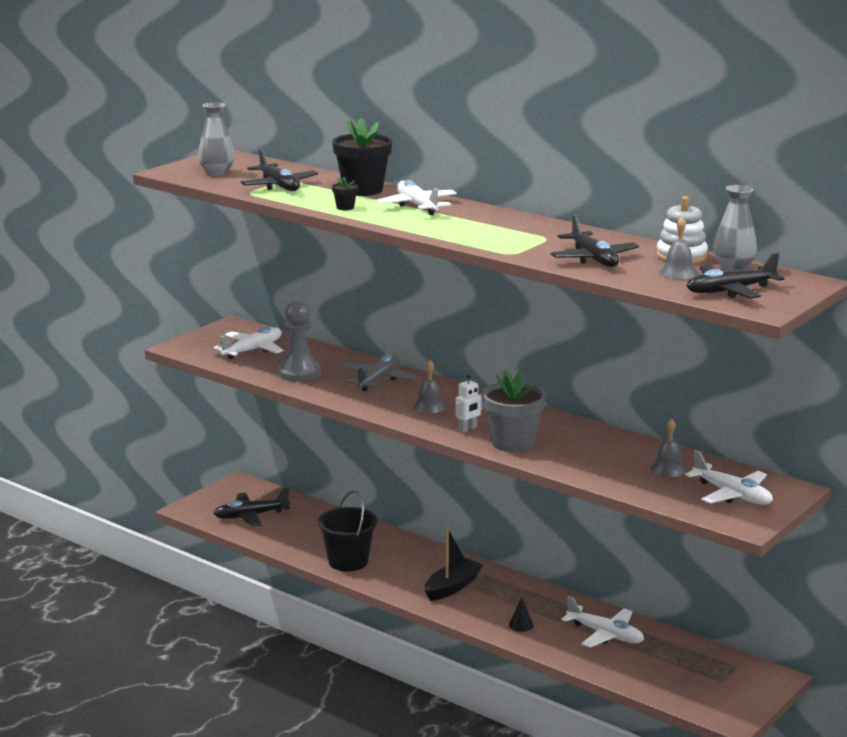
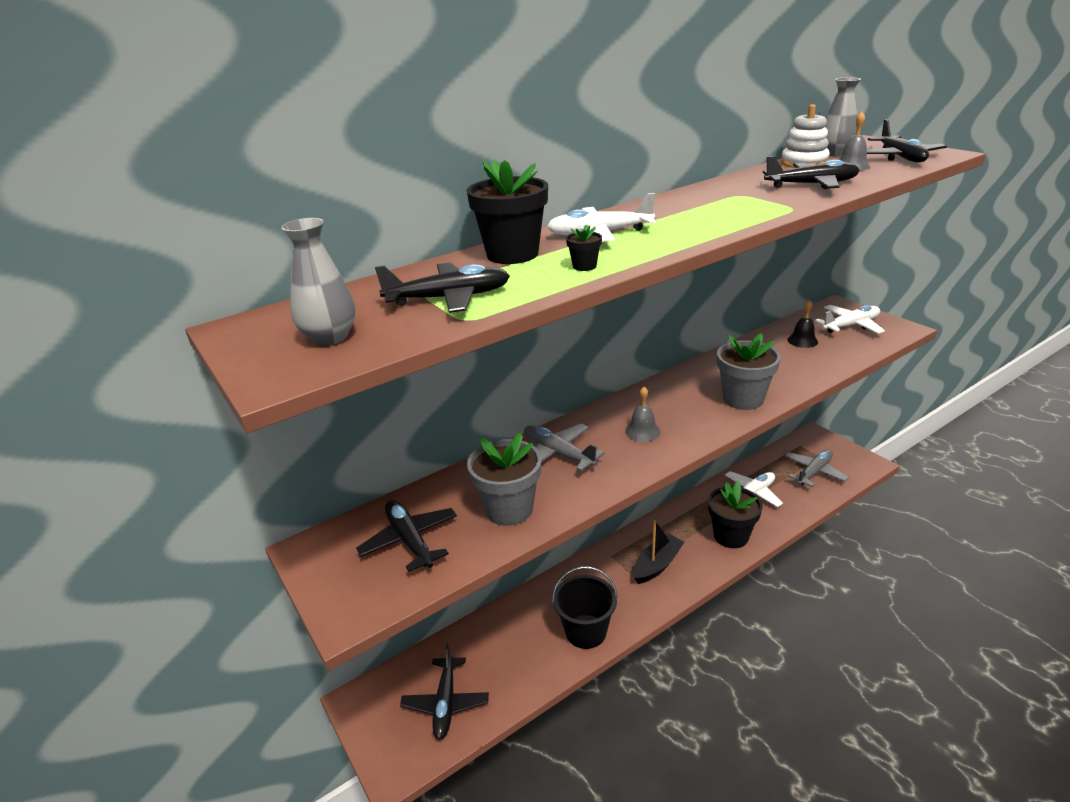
camera: 70 degrees left, 10 degrees up
(253, 350) = (409, 540): white plane -> black plane
(299, 373) = (509, 509): grey pawn -> grey flower pot
(452, 587) = (657, 565): black boat -> black boat turned 75 degrees clockwise
(468, 429) = (706, 417): white robot -> none
(521, 625) = (731, 536): black cone -> black flower pot
(668, 469) = (802, 340): grey bell -> black bell
(681, 676) = (814, 472): none -> grey plane

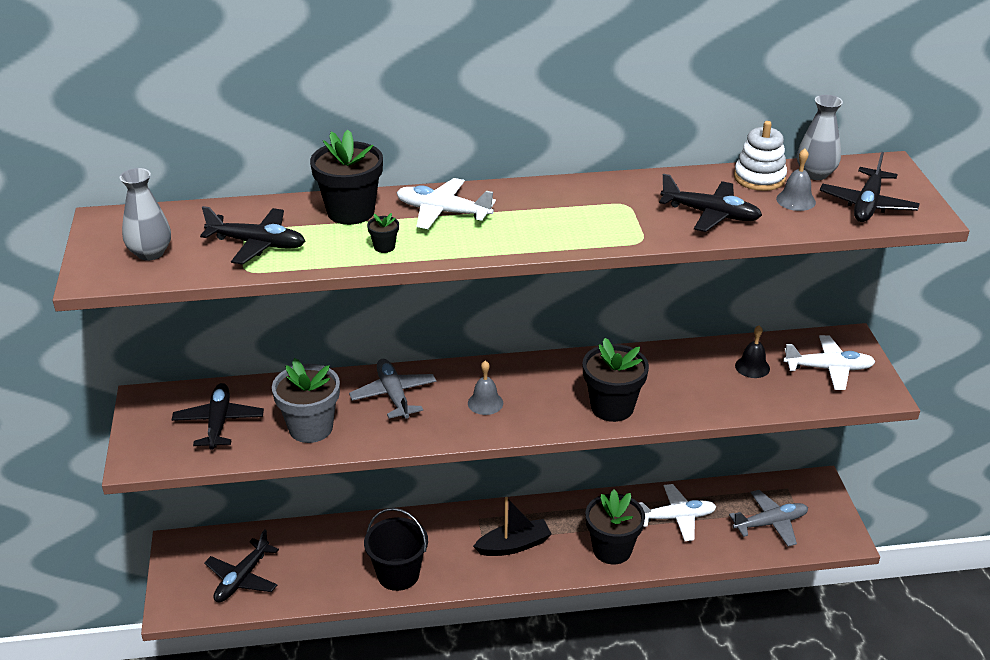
camera: 25 degrees right, 5 degrees up
(743, 399) = (612, 407): grey flower pot -> black flower pot

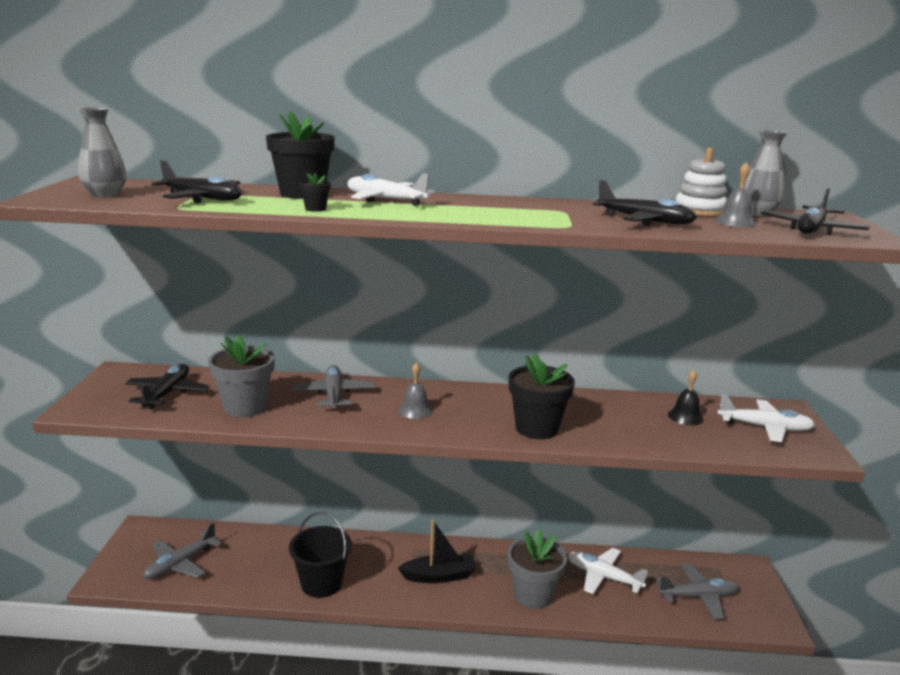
camera: 10 degrees right, 15 degrees down
(242, 578) = (180, 564): black plane -> grey plane
(612, 550) = (533, 595): black flower pot -> grey flower pot
(676, 518) = (603, 577): white plane -> white plane turned 150 degrees counterclockwise

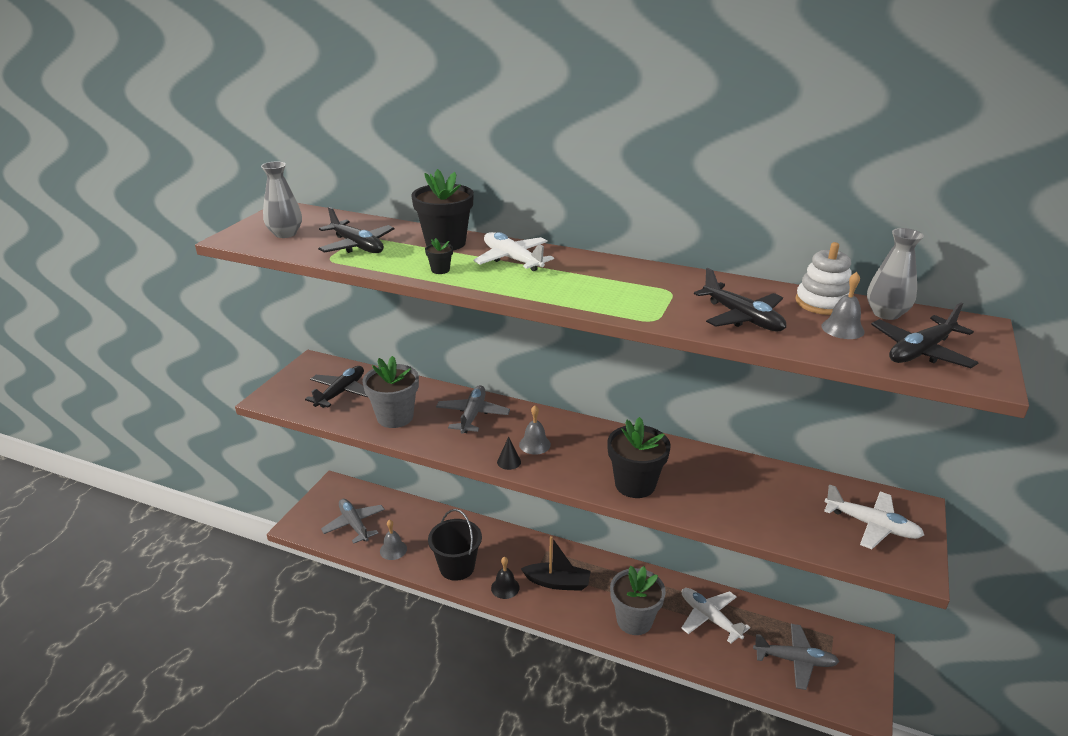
camera: 20 degrees right, 10 degrees up
(180, 564) = (354, 524): grey plane -> grey plane turned 90 degrees clockwise
(239, 581) = (393, 550): none -> grey bell
(396, 428) = (509, 462): none -> black cone
(685, 417) = (793, 497): black bell -> black bell (505, 587)

